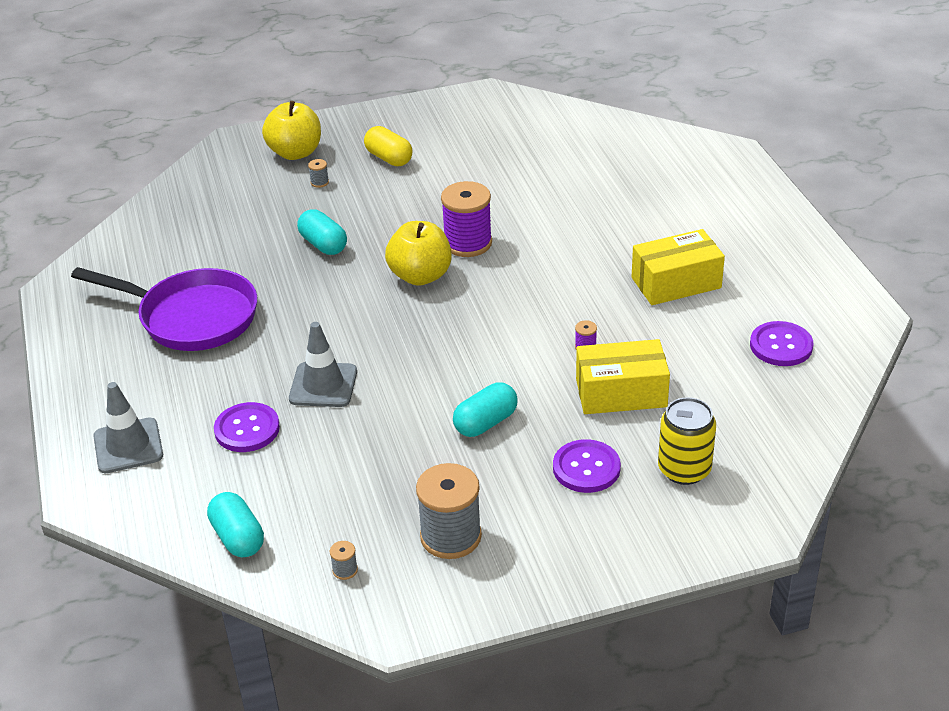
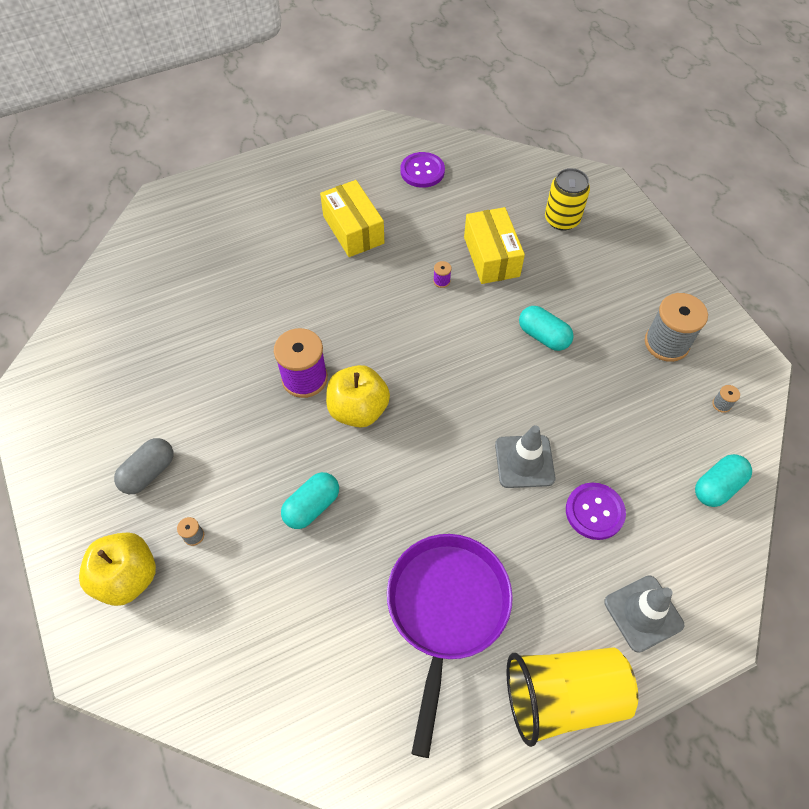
camera: 100 degrees left, 20 degrees up
(83, 379) = (562, 696): none -> yellow cup
(389, 158) = (149, 472): yellow capsule -> grey capsule
(586, 468) = (575, 271): purple button -> none

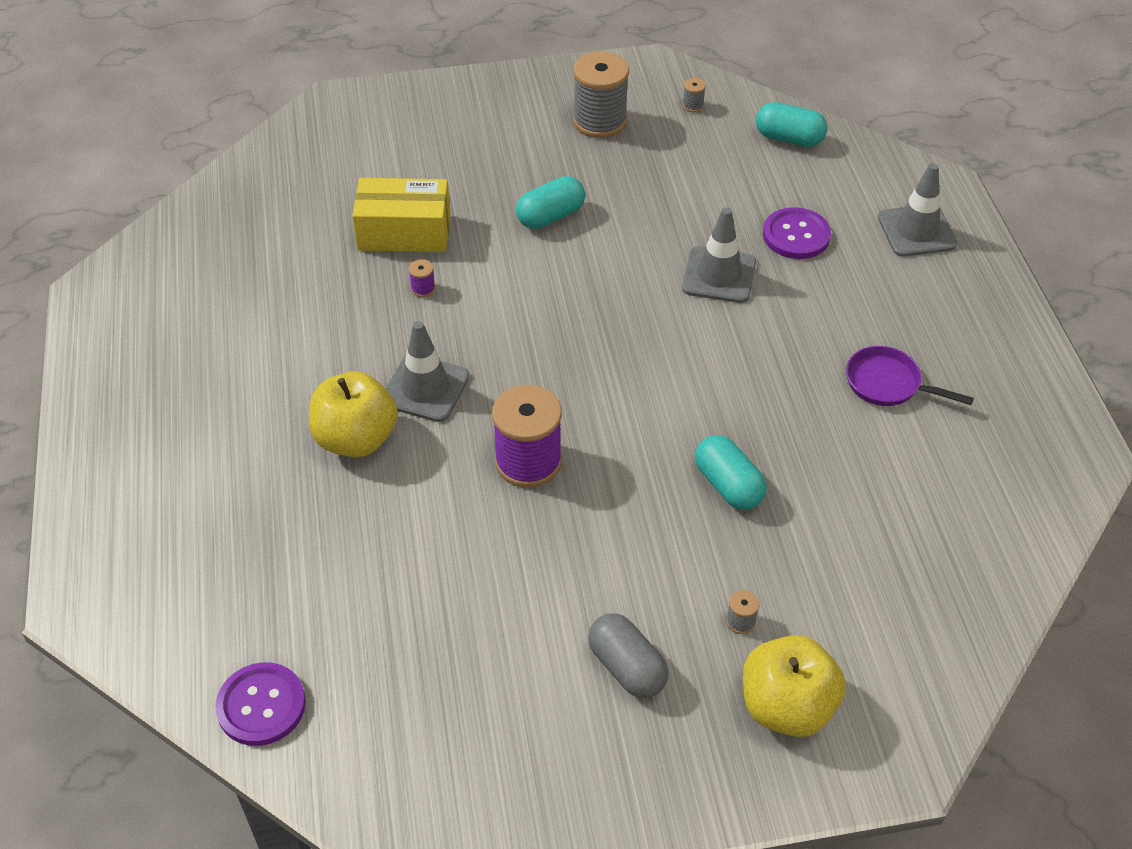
camera: 75 degrees left, 10 degrees down
(352, 306) = (425, 388): none -> grey traffic cone
(353, 229) = (283, 362): yellow box -> none
(358, 410) = (598, 413): yellow apple -> yellow apple (356, 439)
(422, 171) = (211, 266): purple button -> purple button (261, 705)
(446, 610) = (887, 384): purple pan -> purple pan, size x0.51
(562, 219) = (375, 154): yellow can -> none
(562, 696) = (995, 313): yellow cup -> none
(717, 486) = (789, 138): turquoise capsule -> turquoise capsule turned 45 degrees counterclockwise

